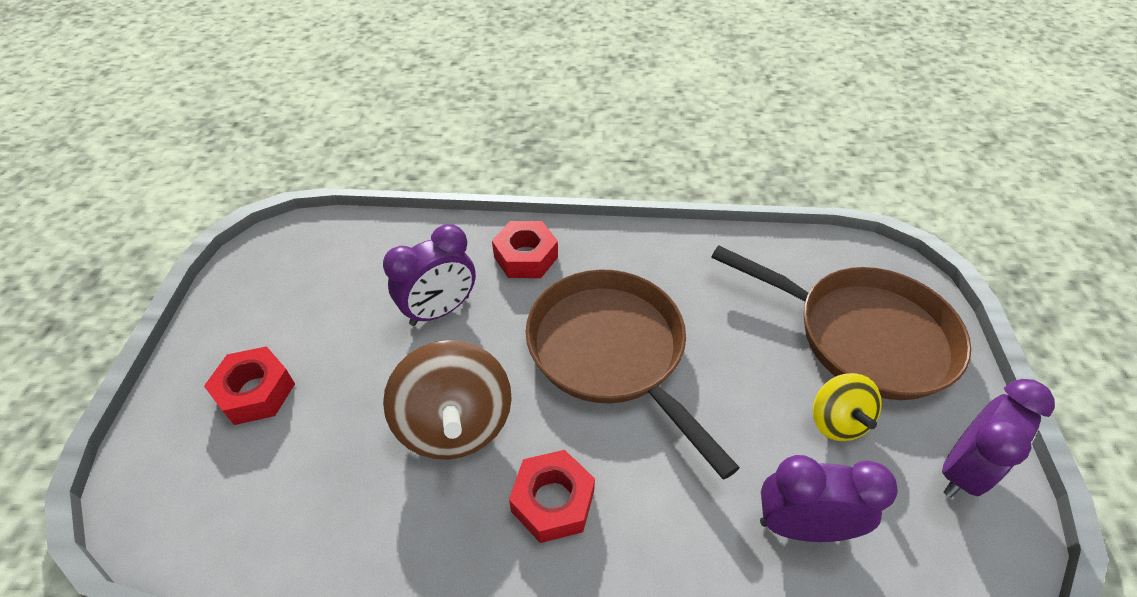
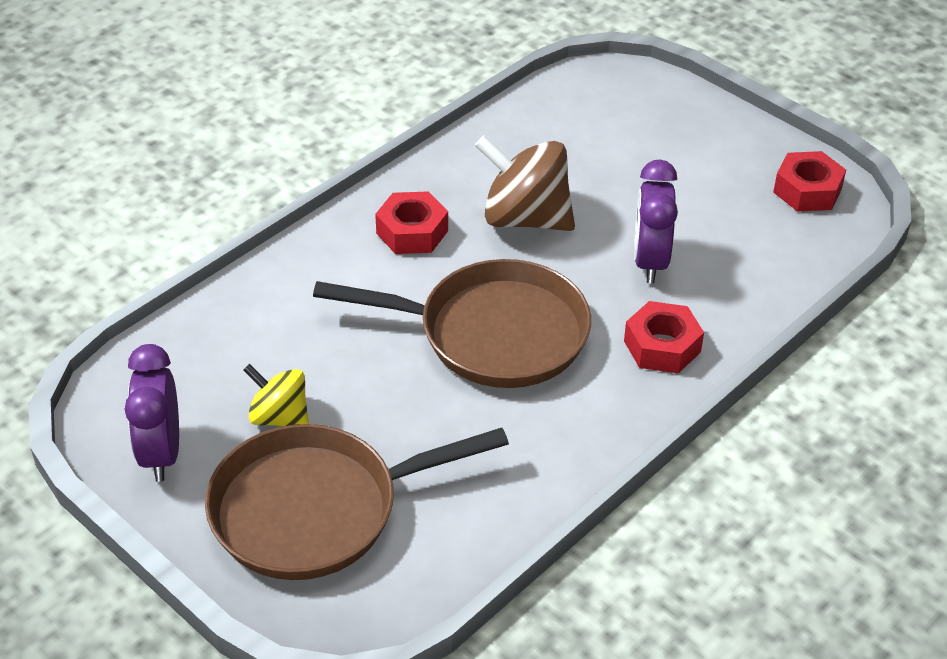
camera: 130 degrees right, 5 degrees down
(255, 392) = (664, 142): red nut -> red nut (807, 190)
(801, 526) = (248, 333): purple clock -> none

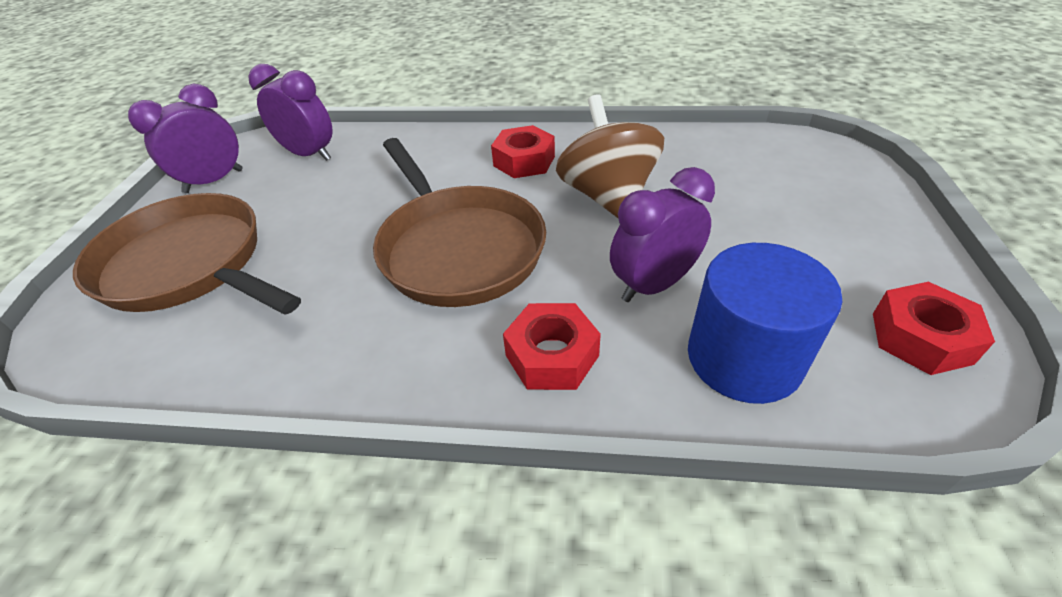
camera: 55 degrees right, 0 degrees up
(200, 363) = (309, 155): none -> purple clock
(279, 417) = (280, 204): yellow spinning top -> none
(750, 267) = (744, 358): none -> blue cylinder

